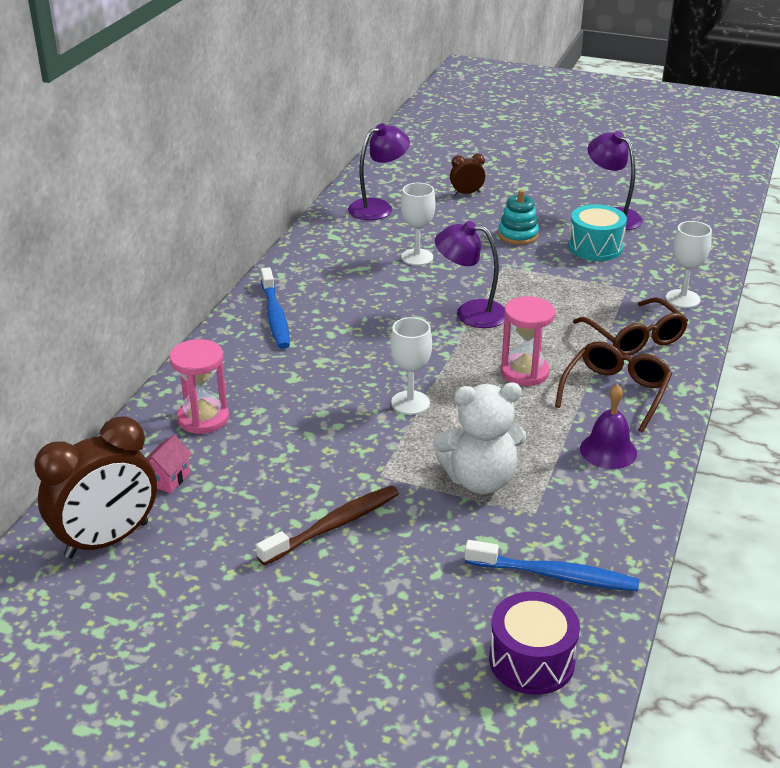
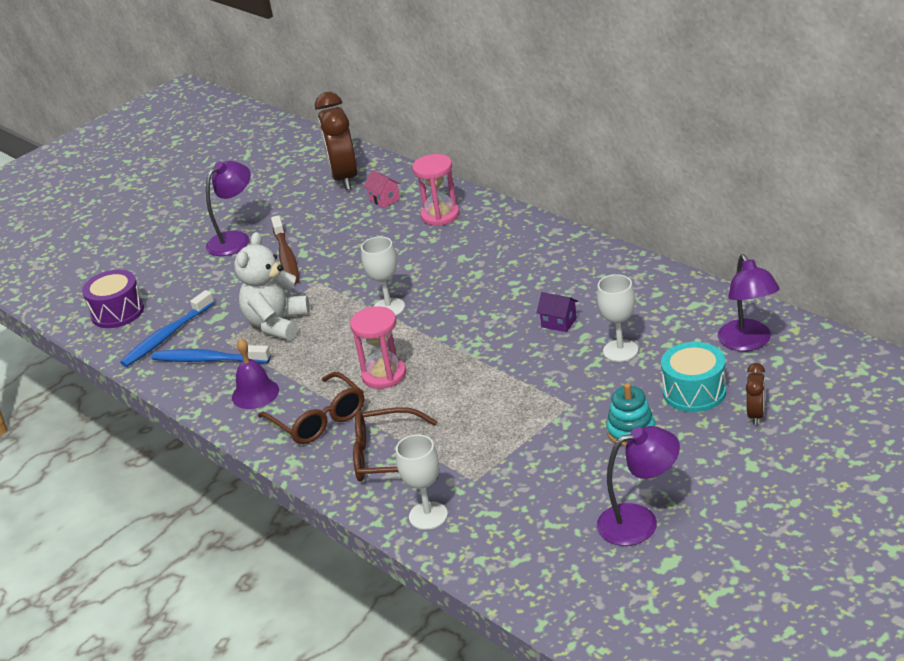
camera: 120 degrees right, 0 degrees up
(275, 315) = (561, 257): blue toothbrush -> blue toothbrush (209, 360)
(389, 294) = (559, 323): none -> purple house
(470, 313) = (496, 364): purple lamp -> purple lamp (235, 239)
(595, 247) = (571, 483): turquoise drum -> turquoise drum (694, 392)

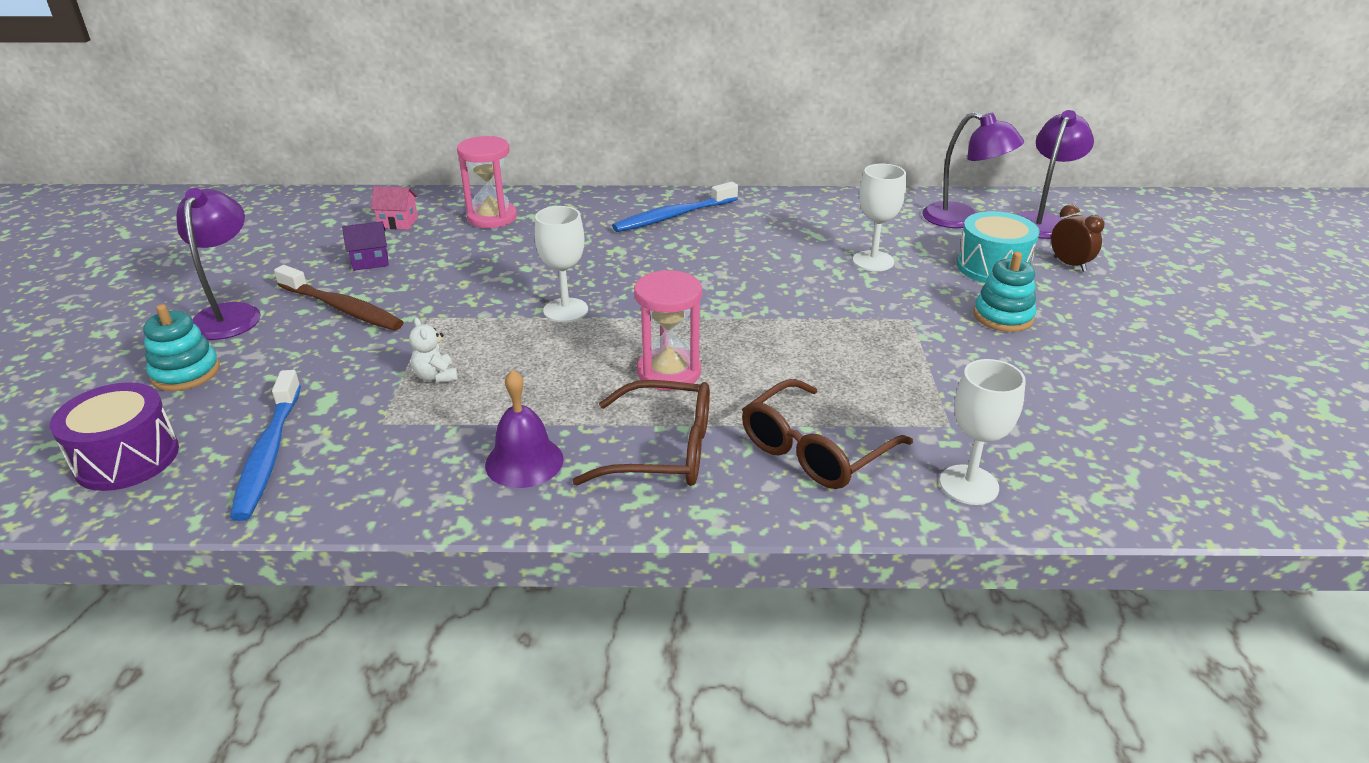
camera: 50 degrees left, 0 degrees up
(182, 271) = (186, 373): none -> turquoise stacking toy
(209, 360) = (388, 453): blue toothbrush -> blue toothbrush (674, 216)
(277, 324) = (436, 376): white teddy bear -> white teddy bear, size x0.43
(344, 178) = (311, 219): brown clock -> none
(559, 323) = (776, 260): purple house -> purple house (370, 261)
(640, 521) = (1155, 384): purple lamp -> purple lamp (1042, 221)

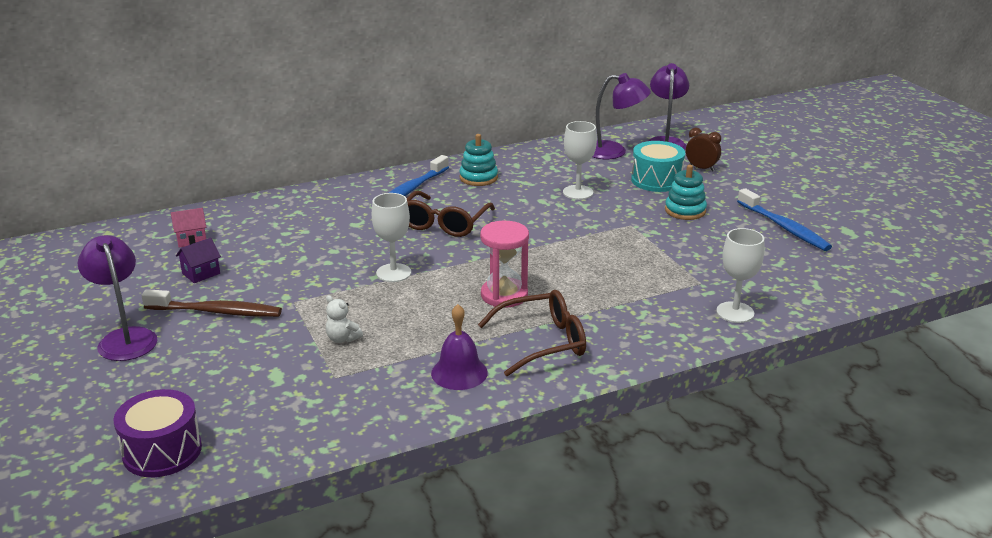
camera: 25 degrees left, 5 degrees down
(186, 373) = (138, 386): turquoise stacking toy -> turquoise stacking toy (478, 178)
(269, 453) = (271, 417): blue toothbrush -> blue toothbrush (783, 227)
(492, 217) = (268, 220): pink hourglass -> none
(815, 450) = (634, 317): brown glasses -> brown glasses (444, 223)

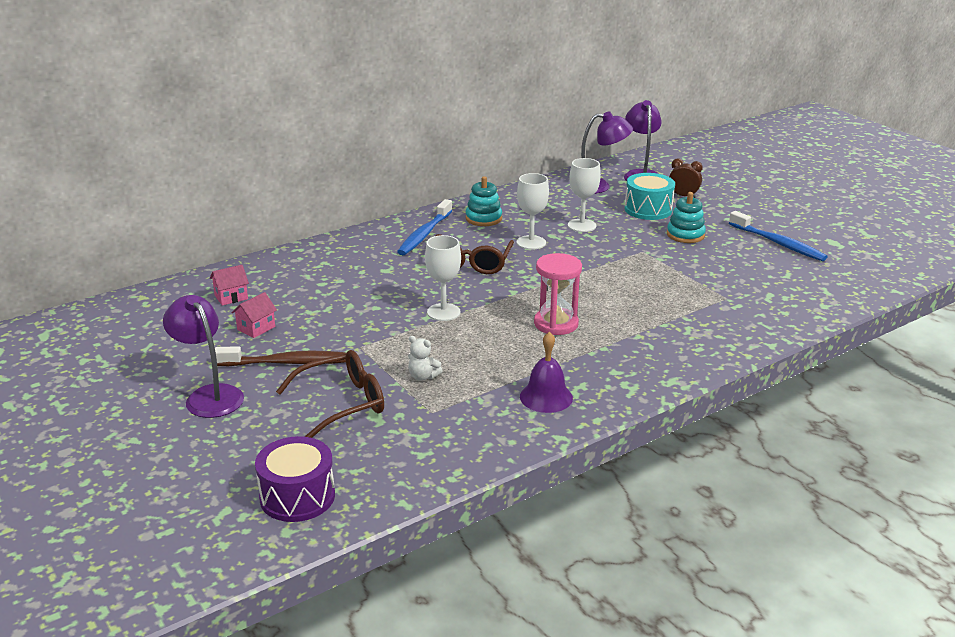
camera: 10 degrees left, 0 degrees up
(201, 273) = (256, 328): purple house -> pink house
(543, 342) = (610, 362): brown glasses -> brown glasses (342, 403)
(735, 312) = (767, 321): white goblet -> white goblet (531, 242)

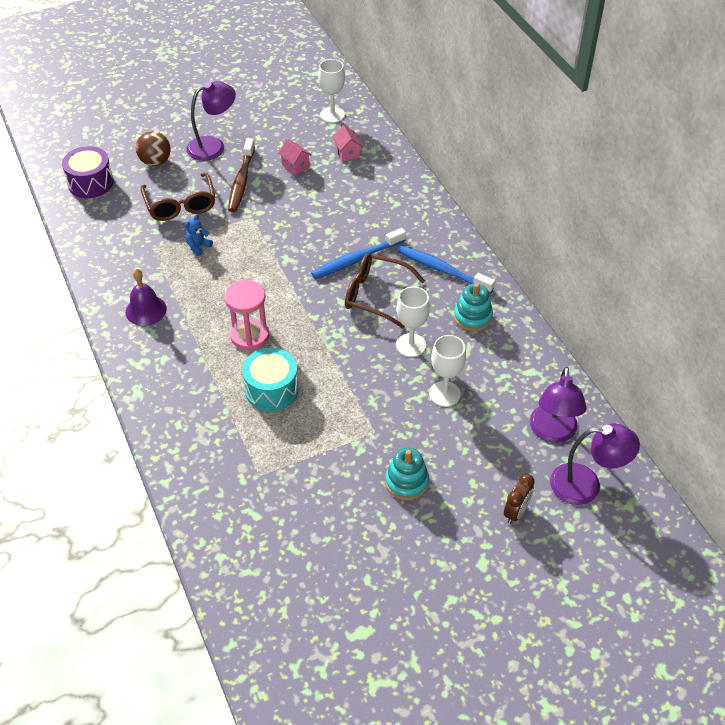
camera: 100 degrees right, 20 degrees up
(244, 441) = (155, 162): none -> brown ball
(423, 376) = (198, 247): white teddy bear -> blue teddy bear
(443, 312) = (290, 268): white goblet -> white goblet (332, 115)
(648, 209) = (479, 465): turquoise drum -> turquoise drum (271, 389)
(777, 243) = (370, 568): blue toothbrush -> blue toothbrush (357, 259)

